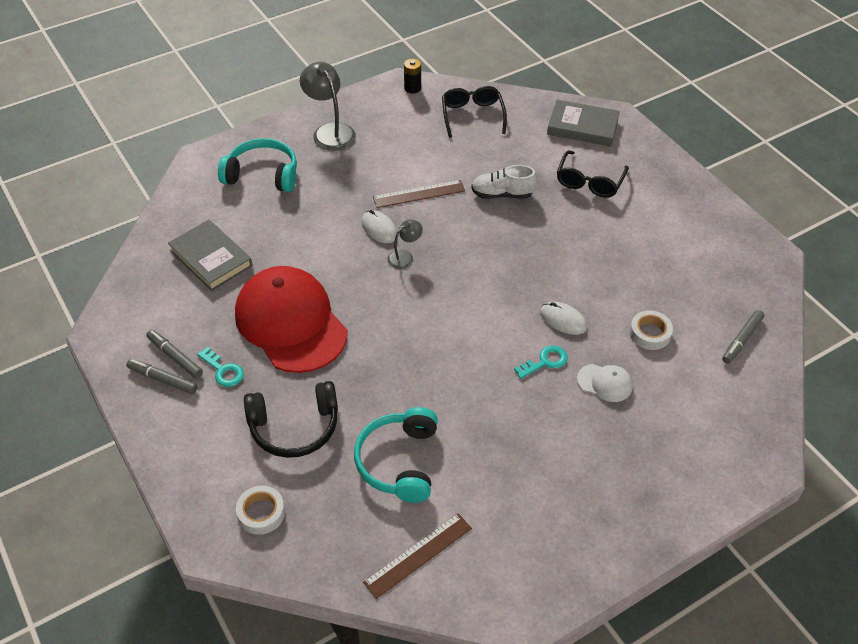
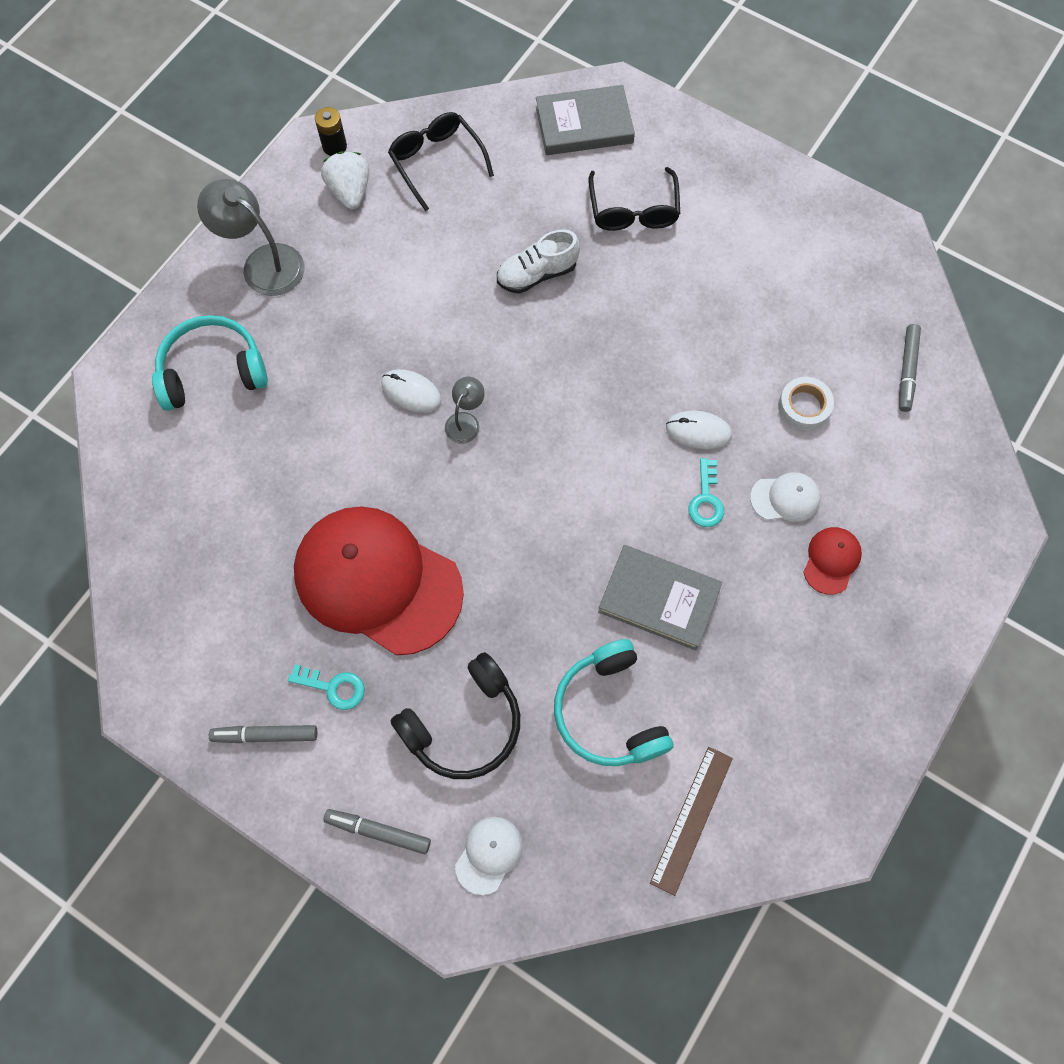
camera: 25 degrees left, 20 degrees up
(175, 357) = (261, 696): grey marker -> grey marker (378, 831)
(211, 258) = (220, 531): grey book -> grey book (659, 599)
(261, 513) = (489, 854): white tape -> white cap
(407, 113) = (350, 192): none -> white strawberry
(419, 194) = (433, 317): brown ruler -> none
(545, 362) = (706, 499): turquoise key -> turquoise key turned 150 degrees clockwise
(618, 434) = (831, 560): none -> red cap

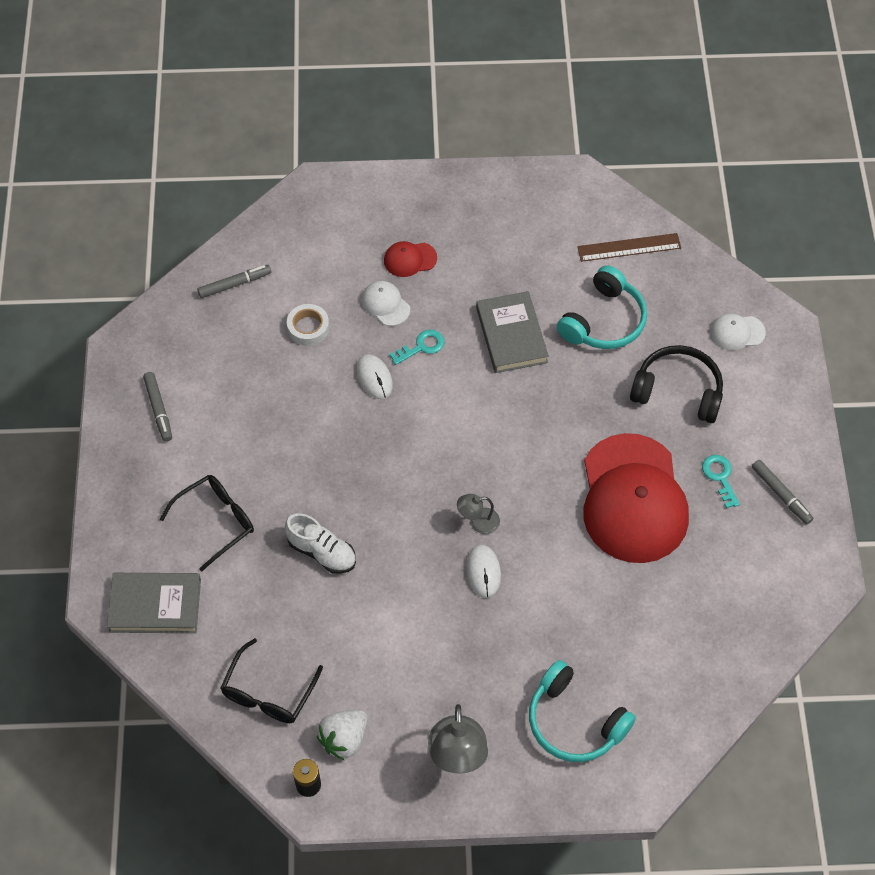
camera: 125 degrees left, 10 degrees down
(378, 831) = (776, 395): grey marker -> grey marker (158, 409)
(584, 125) = (155, 605): grey book -> grey book turned 45 degrees counterclockwise

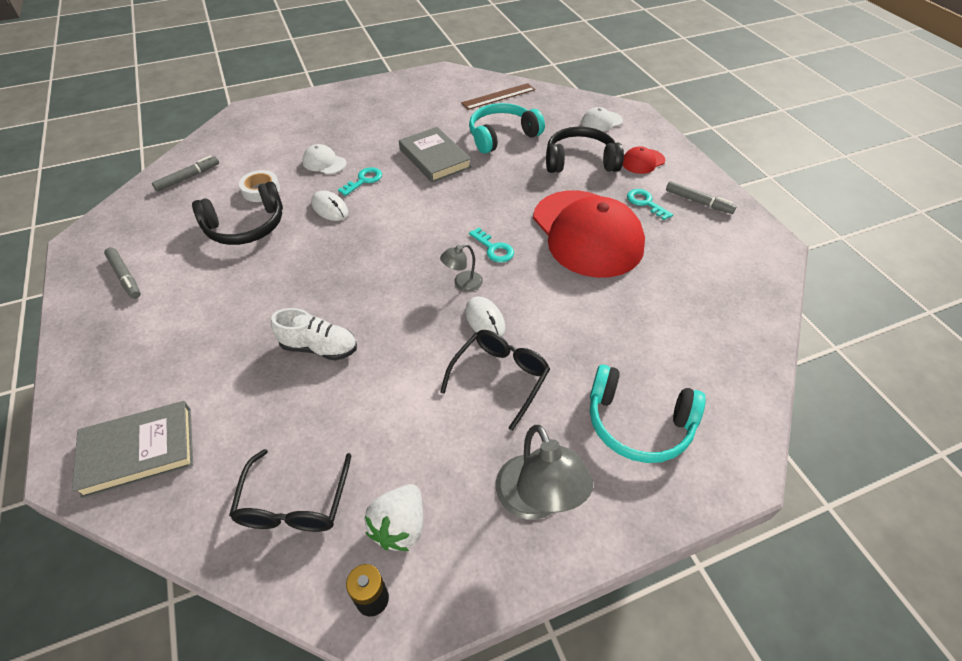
camera: 20 degrees left, 10 degrees down
(216, 521) = (200, 351): black glasses -> black glasses (500, 377)
(283, 377) = (246, 226): none -> black headphones
(410, 259) = (335, 134): red cap -> red cap (642, 161)
(526, 488) = (494, 249): none -> turquoise key
(604, 321) = (502, 136): turquoise headphones -> turquoise headphones turned 135 degrees counterclockwise

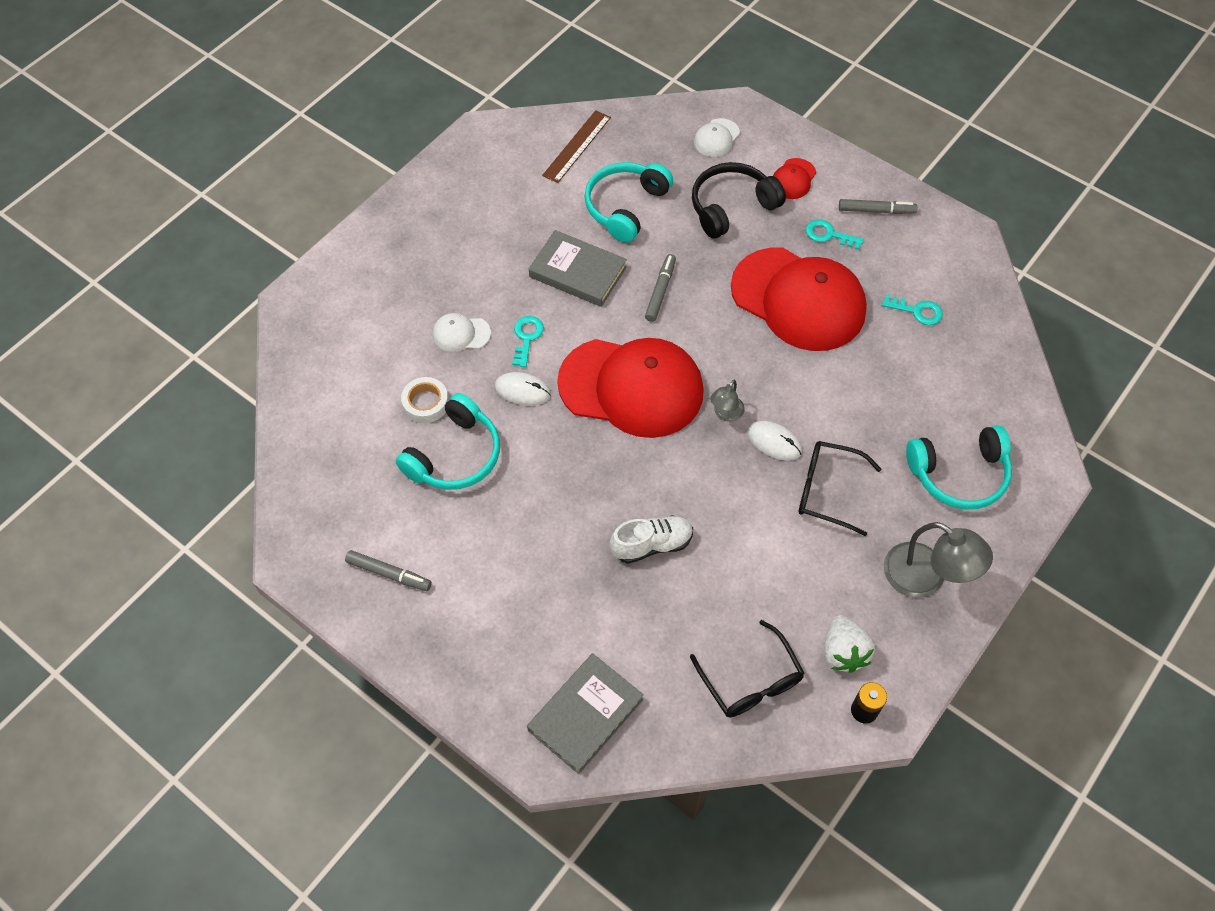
camera: 30 degrees left, 10 degrees up
(188, 177) = (324, 426): grey marker -> grey marker (660, 291)
(246, 226) = (455, 455): black headphones -> turquoise headphones
(407, 237) = (631, 387): none -> red cap
(494, 249) = (725, 360): turquoise key -> turquoise key (917, 311)
(500, 377) = (827, 491): black glasses -> black glasses turned 75 degrees counterclockwise

